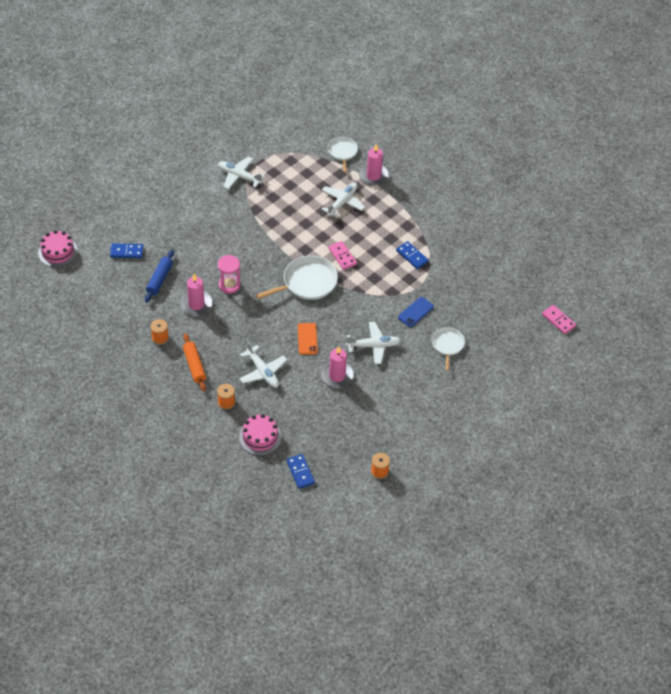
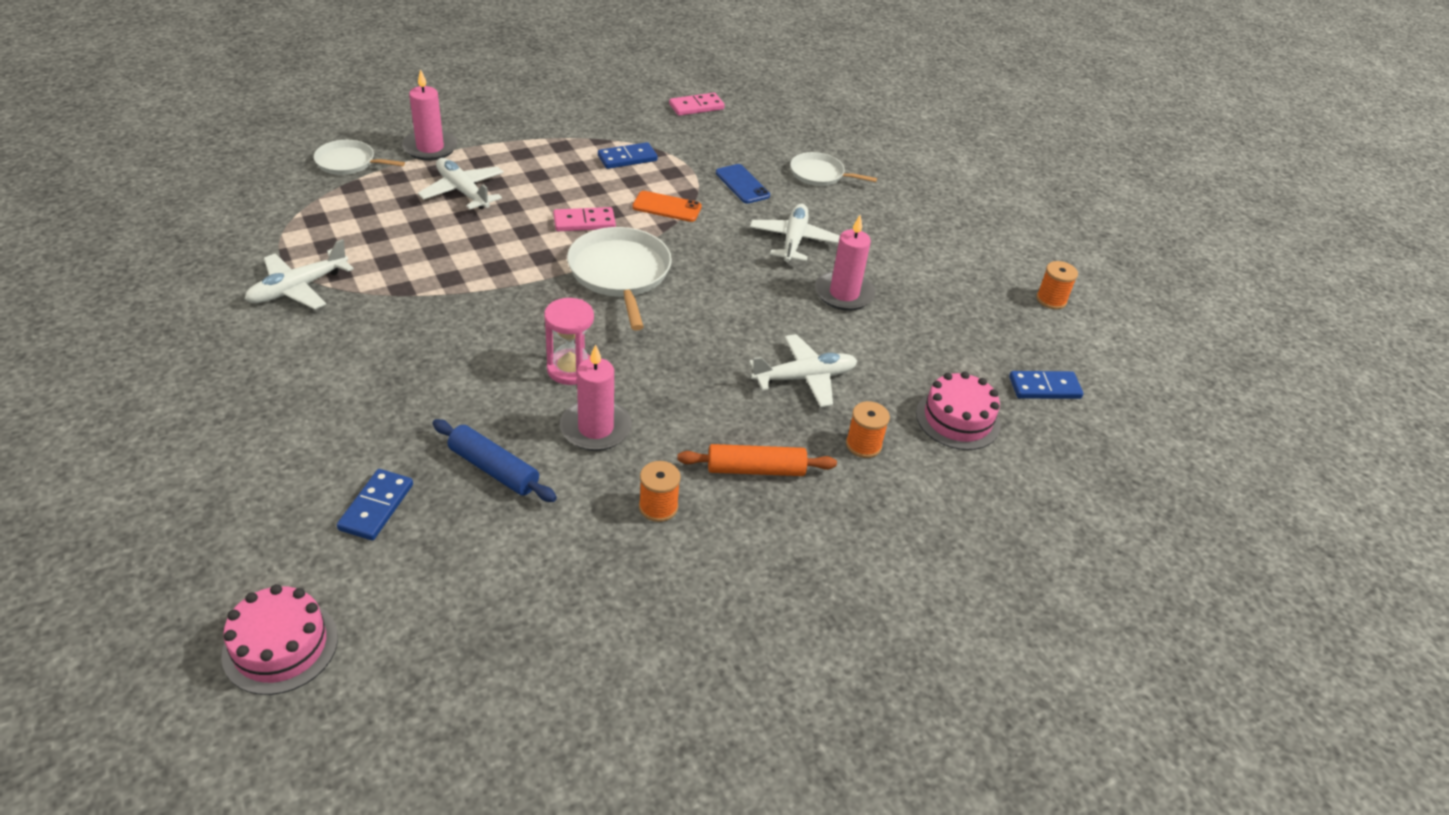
camera: 75 degrees left, 10 degrees down
(307, 339) = (749, 305): orange phone -> orange phone (667, 207)
(558, 320) = (811, 81): pink domino -> pink domino (696, 107)

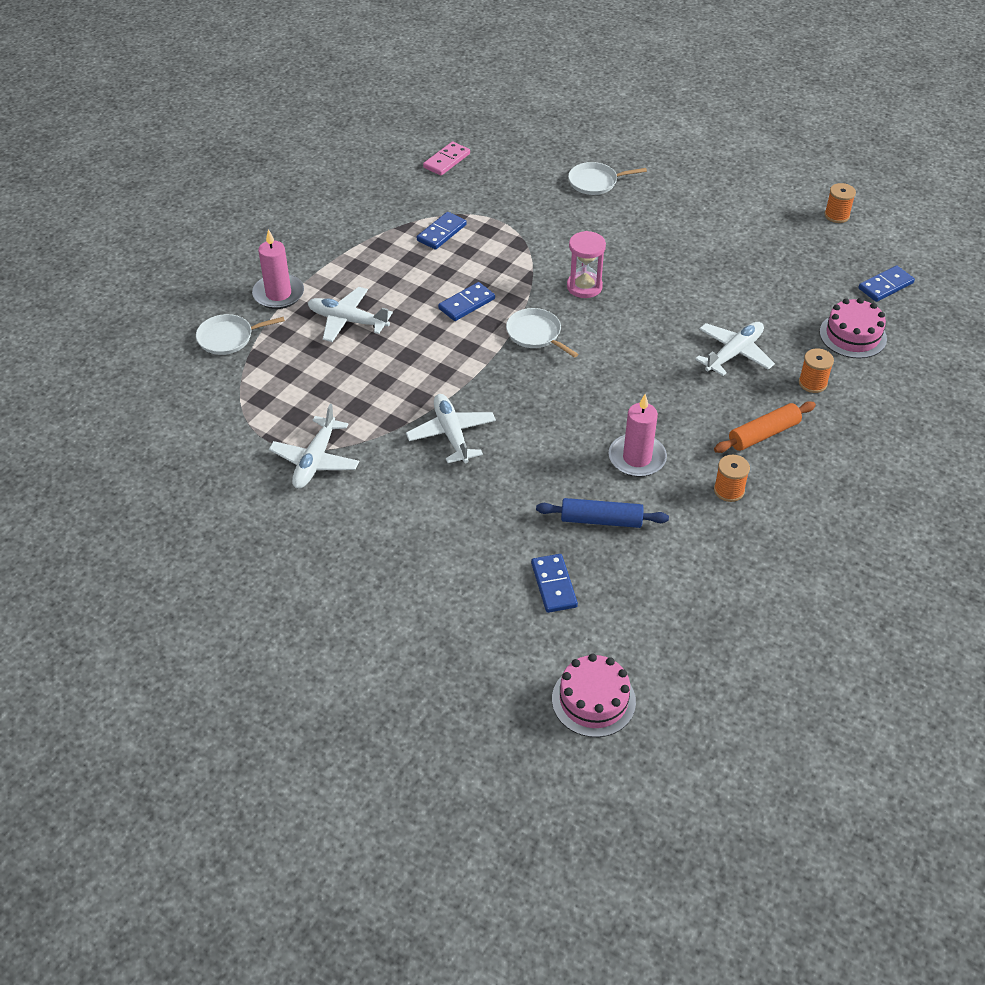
camera: 25 degrees left, 5 degrees up
(570, 369) = (577, 424): pink hourglass -> pink hourglass (584, 287)
(584, 222) = (466, 304): pink domino -> blue domino
(620, 274) = (535, 334): white pan -> white pan, size x0.61
(667, 207) = (513, 262): orange phone -> none
(742, 184) = (548, 217): blue phone -> none
(793, 240) = (629, 248): white plane -> white plane (451, 434)
(844, 294) = (701, 276): pink candle -> none

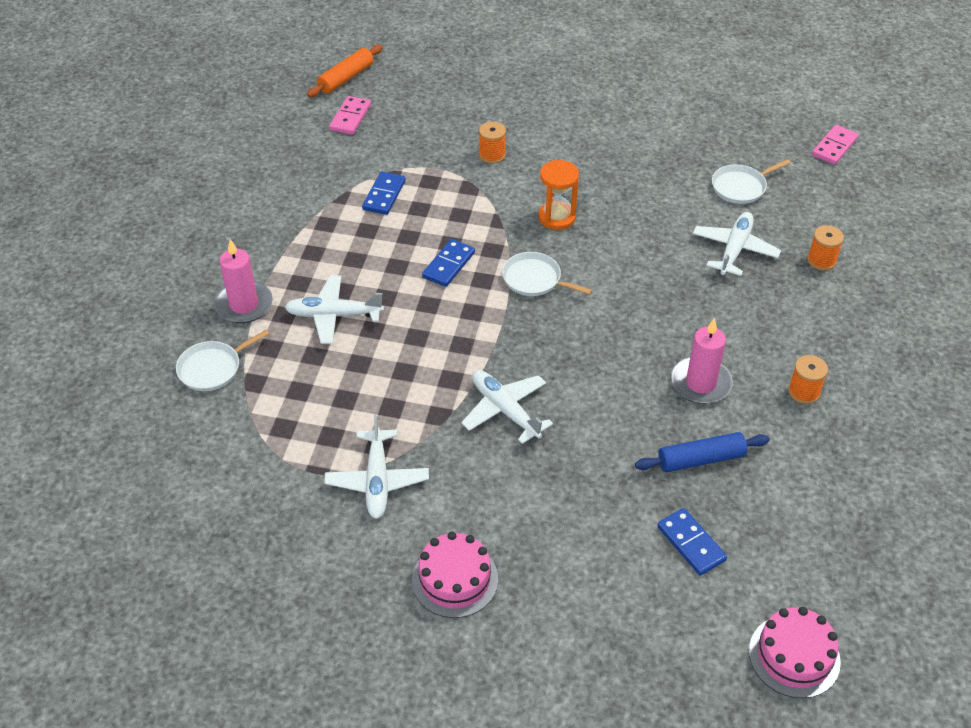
camera: 20 degrees left, 0 degrees up
(584, 287) = (557, 217): pink hourglass -> orange hourglass
(595, 182) = (511, 106): white pan -> white pan (741, 187)
(763, 434) = (805, 324): orange rolling pin -> orange rolling pin (346, 78)
(837, 215) = (754, 88): orange spool -> orange spool (492, 155)
(853, 335) = (832, 203): pink cake -> pink cake (455, 579)
(885, 286) = (834, 147): blue domino -> pink domino

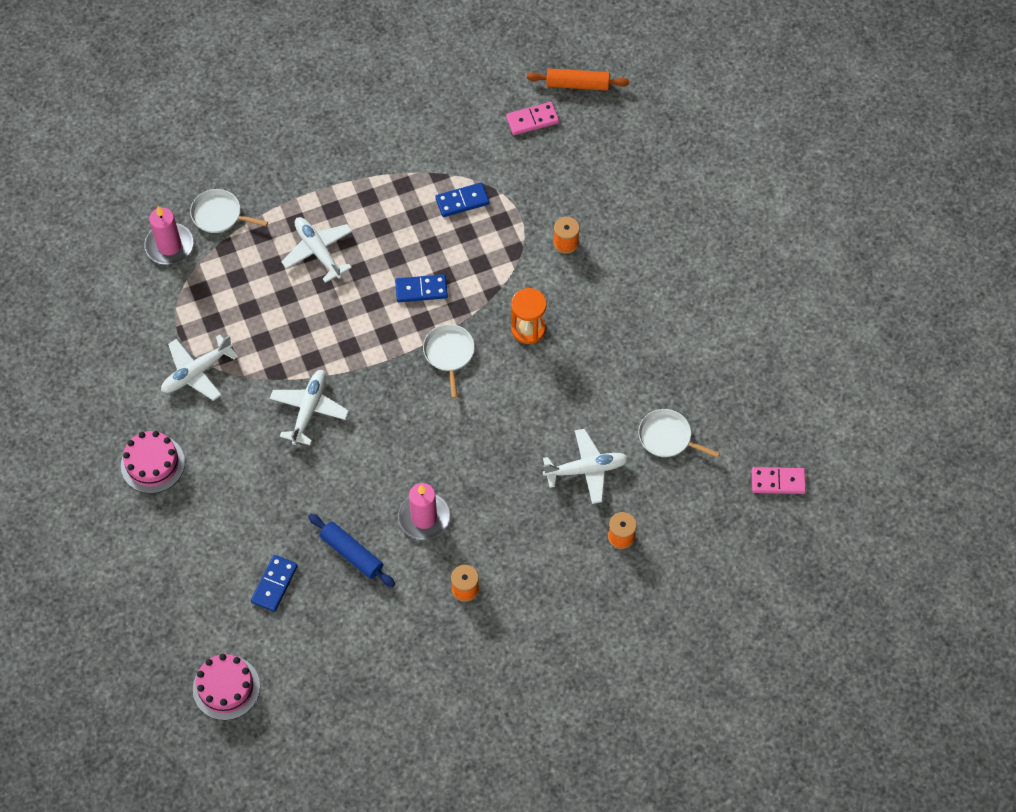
camera: 55 degrees right, 15 degrees up
(244, 305) = (287, 191): pink candle -> pink candle (169, 246)

